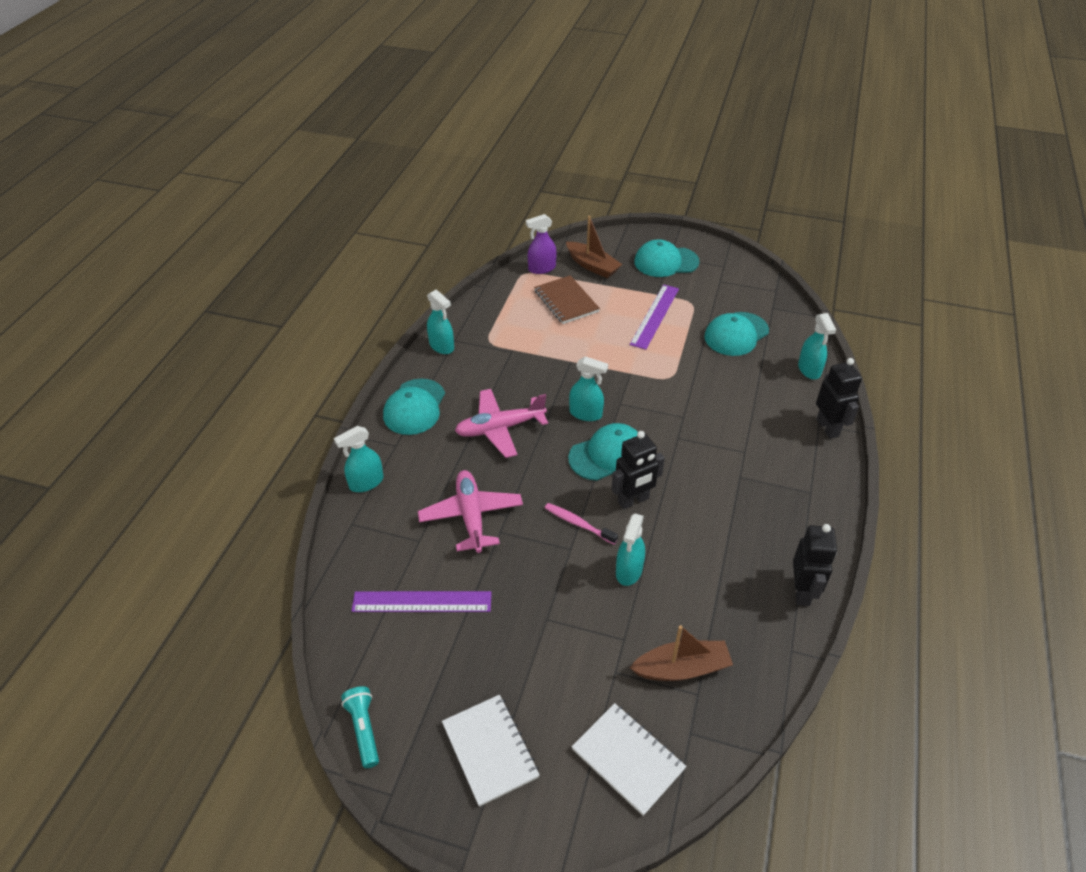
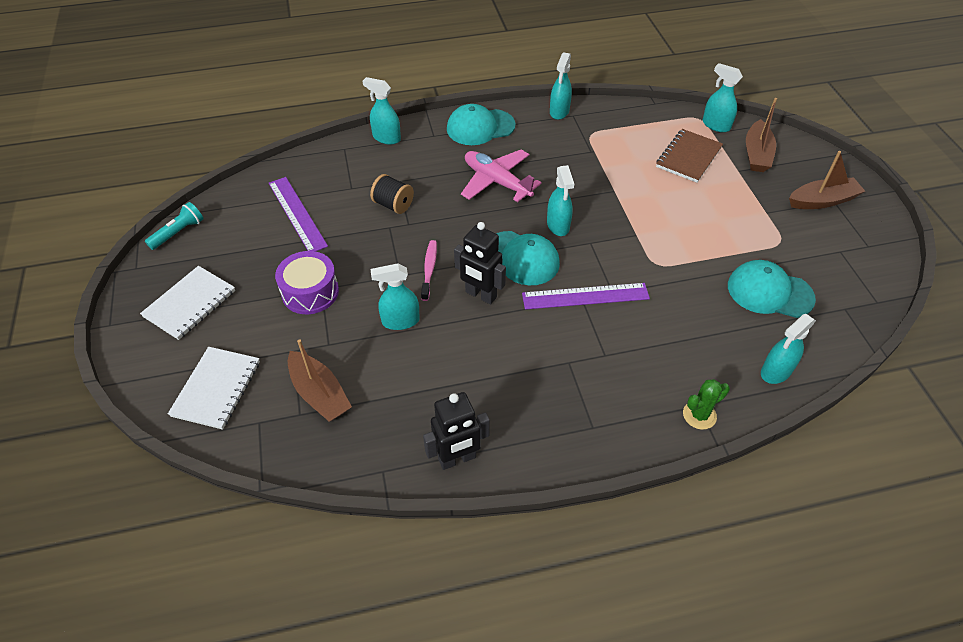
camera: 60 degrees right, 5 degrees up
(471, 516) = (393, 205): pink plane -> black spool
(541, 268) = (715, 125): purple spray bottle -> turquoise spray bottle
(545, 630) = (310, 292): none -> purple drum
(655, 316) = (732, 222): purple ruler -> purple ruler (585, 296)
(666, 262) = (822, 201): turquoise cap -> brown boat
(828, 428) = (699, 415): black robot -> green cactus

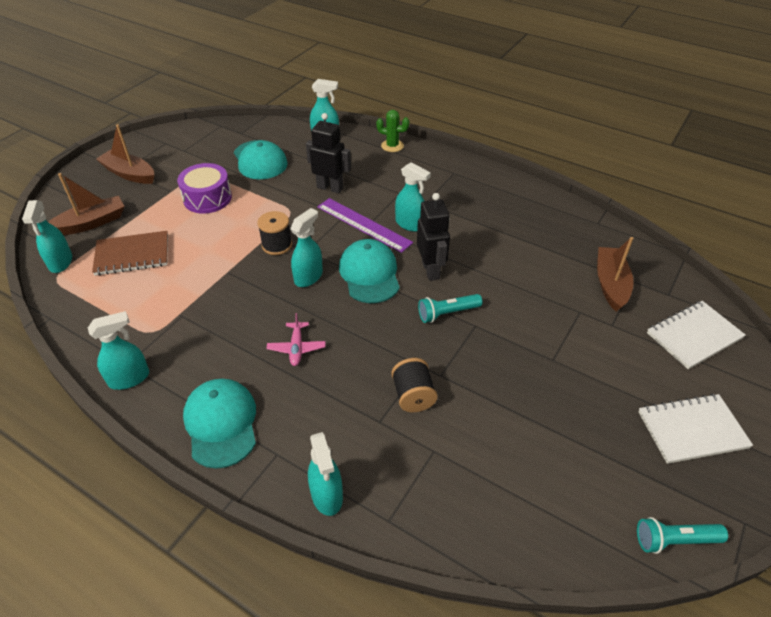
camera: 135 degrees left, 5 degrees down
(297, 214) = (518, 460): purple ruler -> none
(310, 292) = (565, 363): purple drum -> purple drum (207, 198)
(400, 321) = (509, 292): turquoise spray bottle -> turquoise spray bottle (410, 224)
(429, 269) = (447, 313): pink toothbrush -> turquoise flashlight
(457, 459) = (546, 203): black robot -> black robot (330, 188)
(480, 127) = (221, 423): turquoise cap -> turquoise cap turned 135 degrees counterclockwise
(497, 182) = (296, 348): pink plane -> pink plane, size x0.53
(617, 230) = (277, 245): none -> black spool

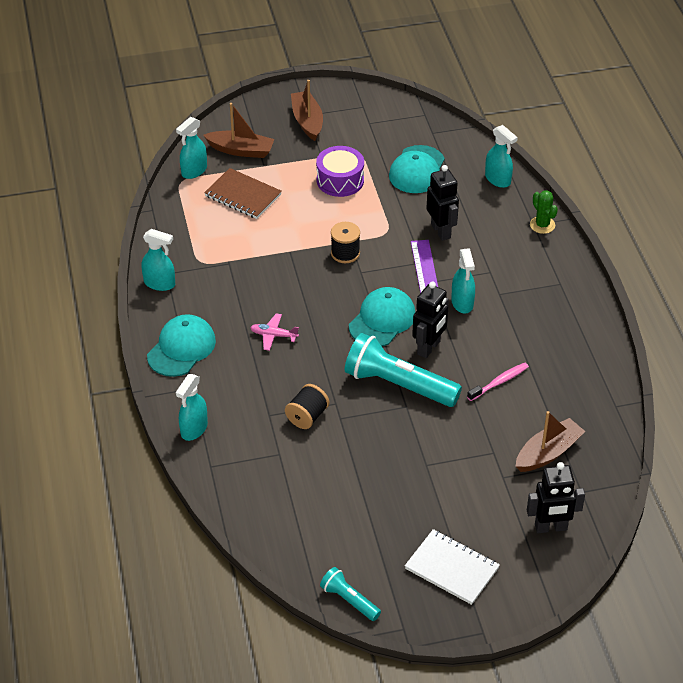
camera: 45 degrees right, 0 degrees up
(296, 348) = (273, 335): pink plane -> pink plane turned 60 degrees clockwise
(308, 277) = (338, 292): turquoise spray bottle -> none
(447, 313) = (398, 385): turquoise flashlight -> turquoise flashlight, size x1.95
(510, 259) = (499, 382): none -> pink toothbrush
(693, 336) = (551, 527): white notebook -> black robot

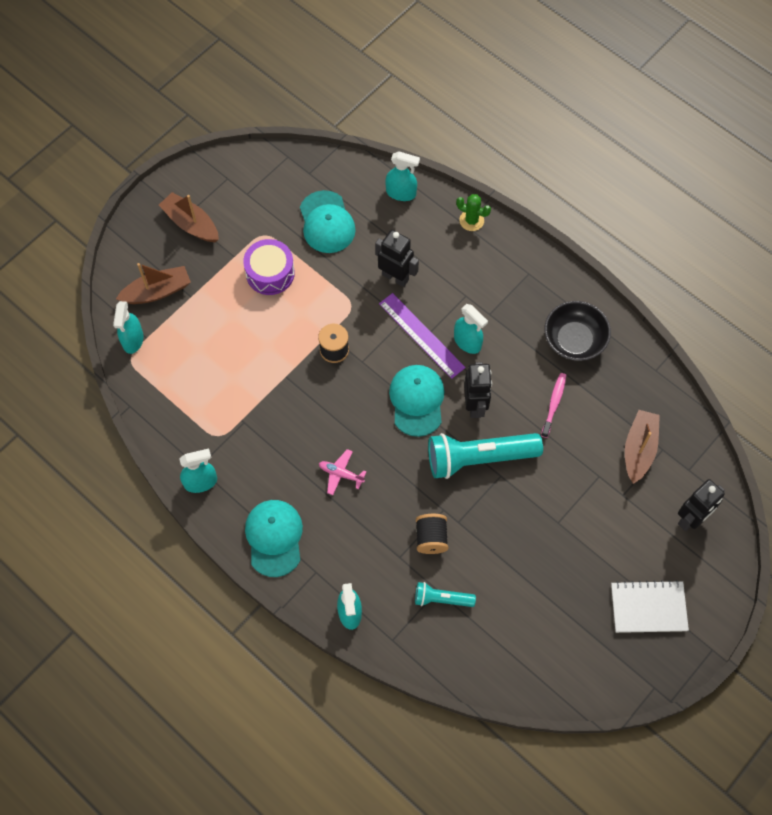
camera: 35 degrees left, 20 degrees up
(243, 195) = (198, 341): brown notebook -> none
(273, 335) = (341, 474): pink plane -> pink plane turned 45 degrees clockwise
(349, 600) = (596, 691): turquoise flashlight -> turquoise flashlight (441, 599)
(559, 348) = (574, 340): none -> black bowl

